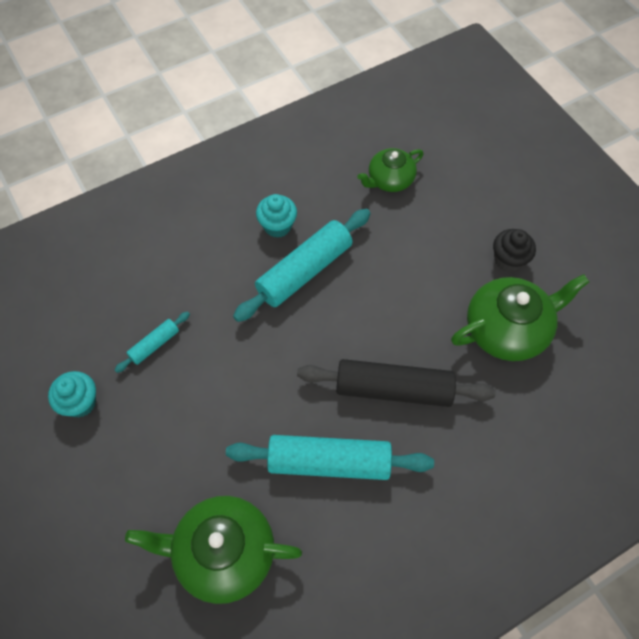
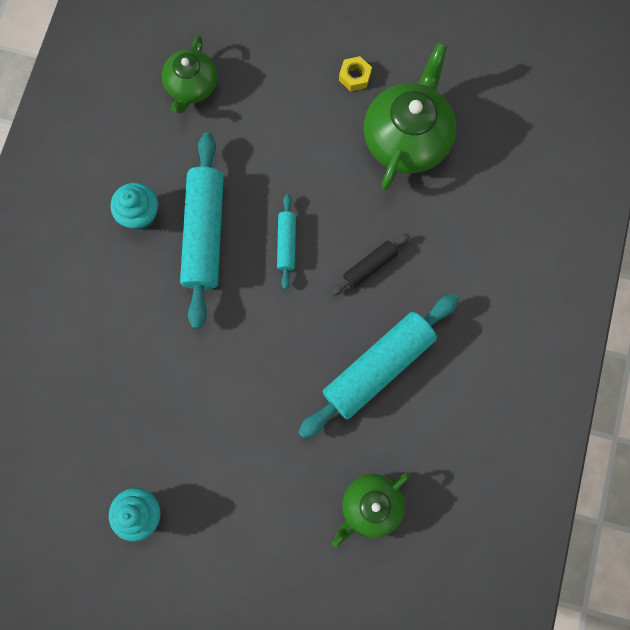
camera: 45 degrees left, 15 degrees up
(154, 344) = (149, 410): turquoise rolling pin -> turquoise rolling pin (286, 243)
(223, 552) = (370, 506): green teapot -> green teapot, size x0.62
(393, 389) = (370, 266): black rolling pin -> black rolling pin, size x0.49
(508, 260) = (354, 76): black cupcake -> yellow nut

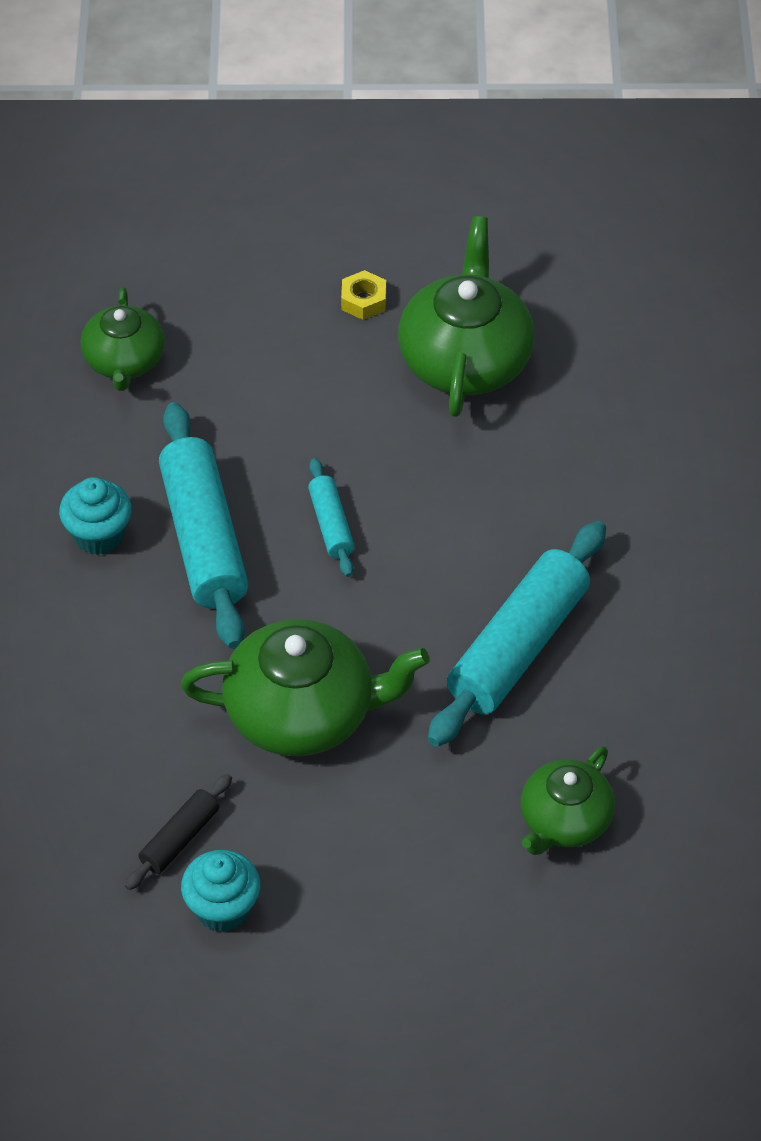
camera: 15 degrees left, 25 degrees down
(230, 381) = (302, 713): none -> green teapot
(370, 266) = (464, 526): black rolling pin -> black rolling pin (180, 839)

